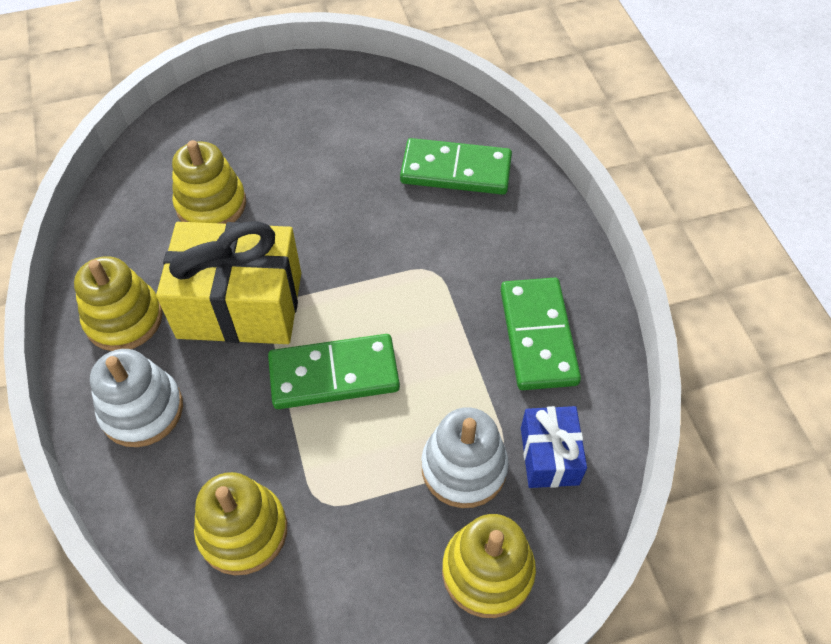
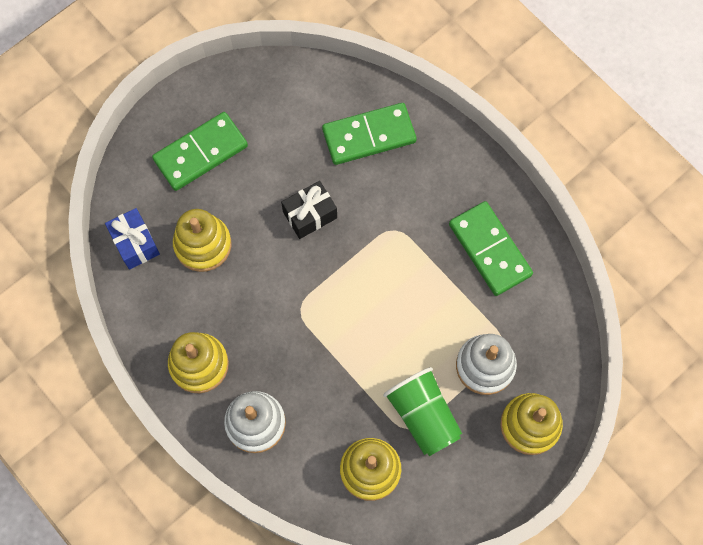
camera: 25 degrees left, 15 degrees up
(240, 305) = (274, 317): yellow gift -> none
(334, 375) = (369, 340): green domino -> green domino (201, 153)
(345, 220) = (310, 215): none -> black gift
(350, 494) = (423, 416): none -> green cup
(549, 456) = (534, 333): blue gift -> blue gift (135, 243)

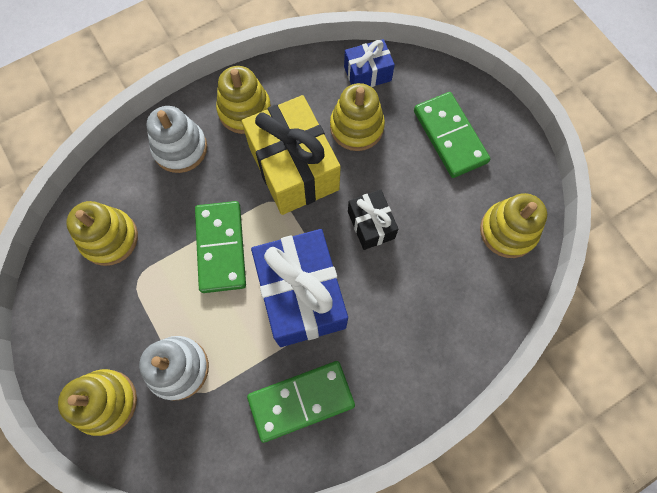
camera: 100 degrees right, 0 degrees up
(260, 299) = (293, 168): none -> yellow gift
(294, 92) = (508, 231): none -> yellow stacking toy
(369, 136) = (450, 297): green domino -> green domino (221, 248)
(393, 267) = (301, 296): none -> blue gift
(423, 416) = (145, 296): green cup -> none

